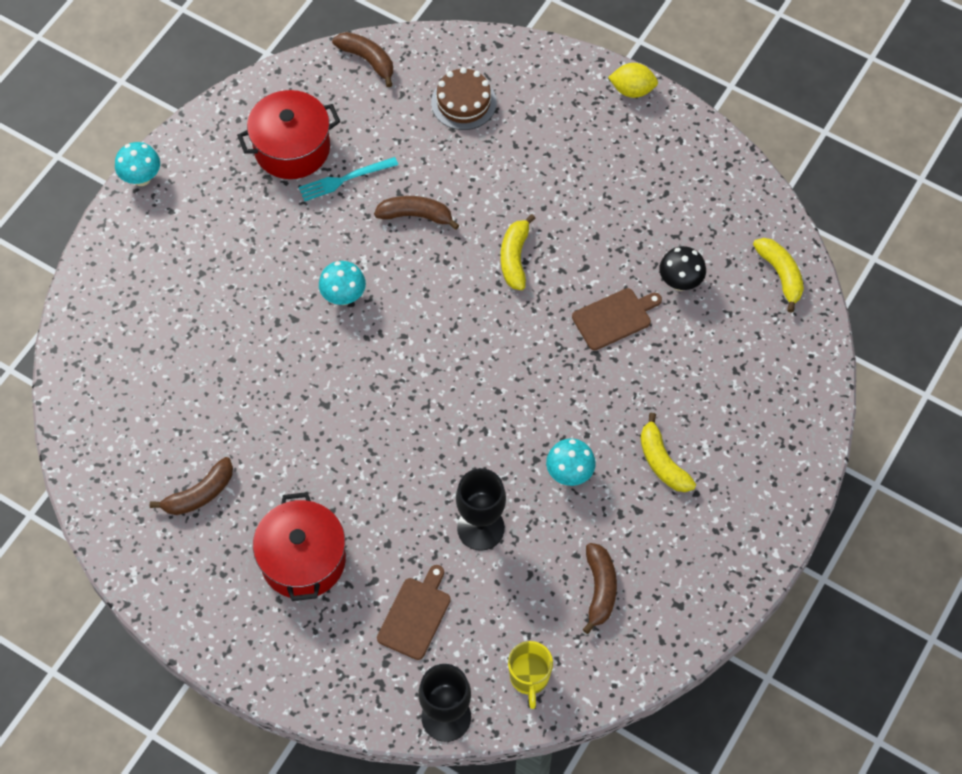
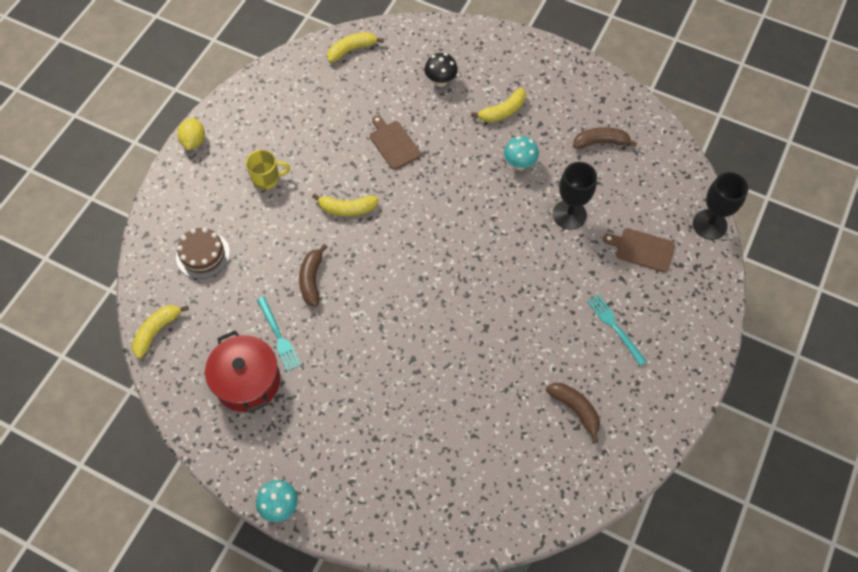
camera: 95 degrees left, 0 degrees up
(303, 559) = (615, 327): red pot -> turquoise fork
(343, 296) = (389, 324): turquoise mushroom -> none
(367, 60) = (157, 331): brown banana -> yellow banana
(529, 678) = (671, 178): yellow mug -> yellow mug (267, 179)
(680, 282) = (361, 106): black mushroom -> black mushroom (440, 81)

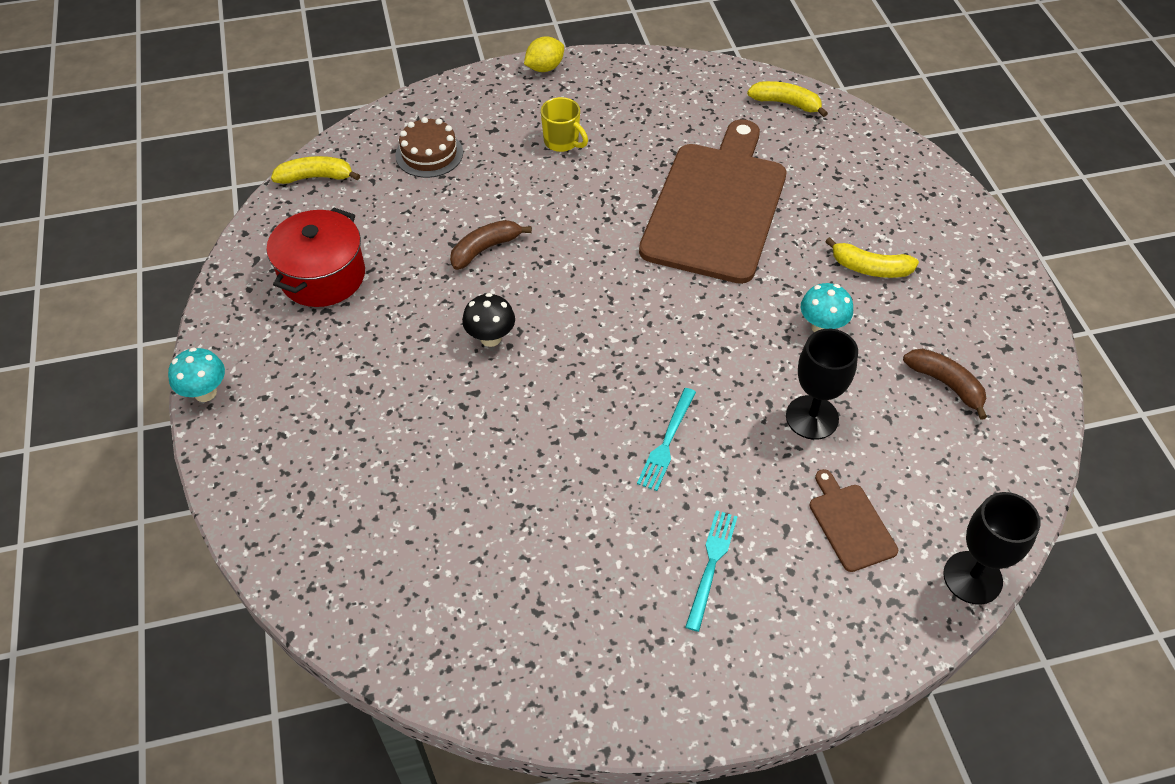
camera: 50 degrees right, 10 degrees down
(278, 336) = (395, 266): turquoise fork -> turquoise fork (667, 442)
(347, 209) = (596, 222): yellow banana -> none
(393, 143) = (716, 206): brown cutting board -> brown cutting board, size x2.40
(440, 81) = (840, 193): black mushroom -> black mushroom (490, 338)
(575, 409) = (559, 594): brown banana -> none

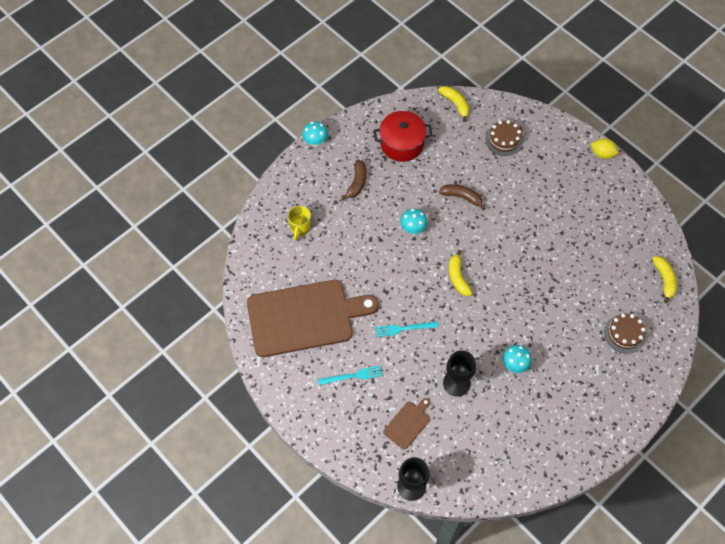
camera: 60 degrees right, 10 degrees up
(490, 338) = (413, 229): black mushroom -> turquoise mushroom
(562, 142) = (554, 191): yellow mug -> yellow mug (300, 228)
(716, 206) = (561, 282): brown cutting board -> brown cutting board (305, 317)
(844, 181) = (624, 334): none -> brown cake
(870, 268) = (569, 371): yellow banana -> yellow banana (458, 277)
(946, 384) = (516, 435): brown banana -> brown banana (357, 183)

